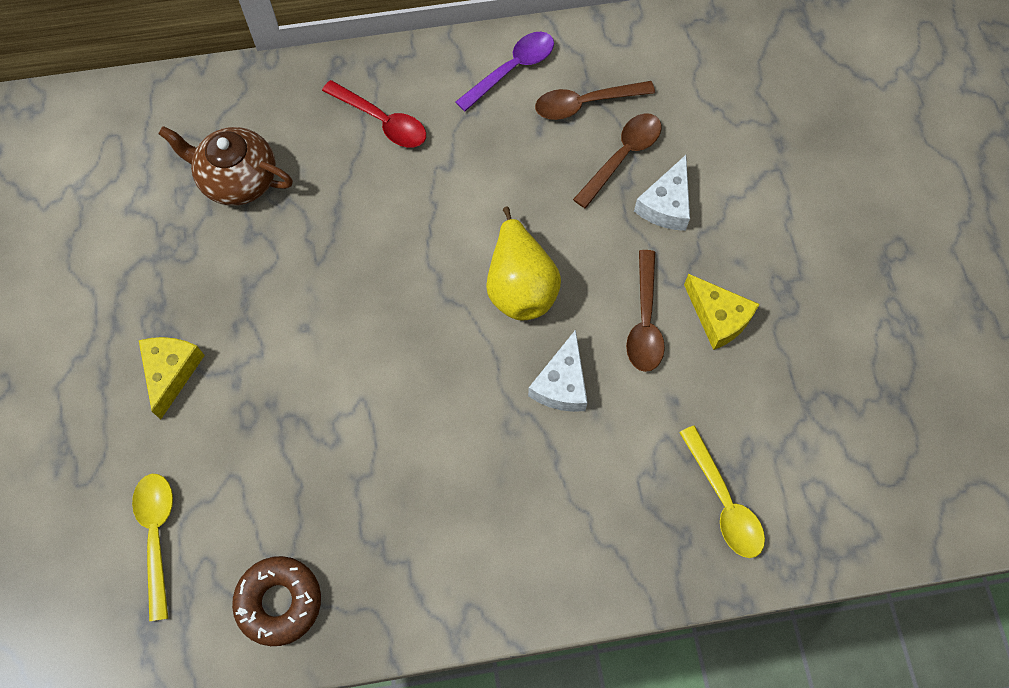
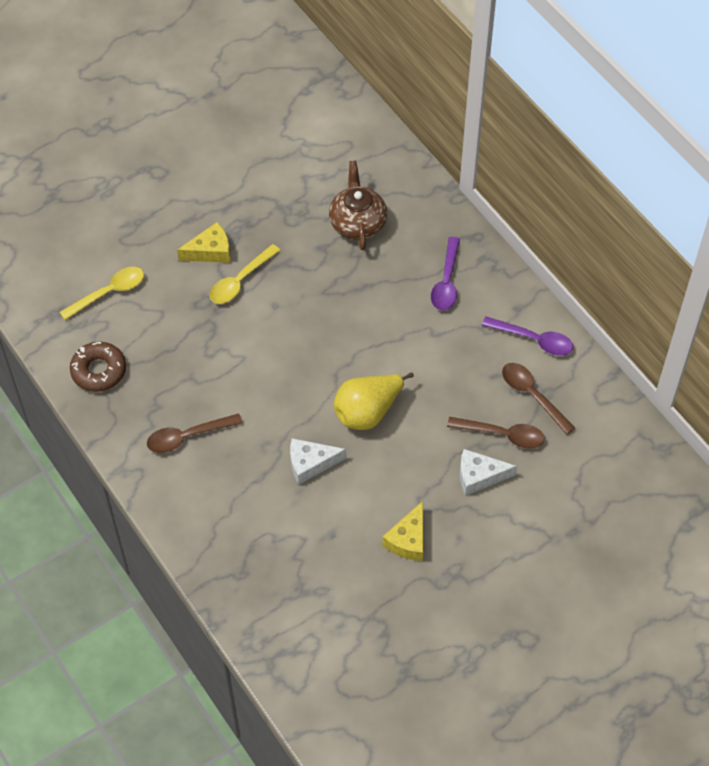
camera: 65 degrees right, 10 degrees down
(382, 121) = (446, 281): red spoon -> purple spoon
(644, 321) = (381, 495): brown spoon -> brown spoon (188, 436)
(723, 501) = (276, 589): yellow spoon -> yellow spoon (240, 281)

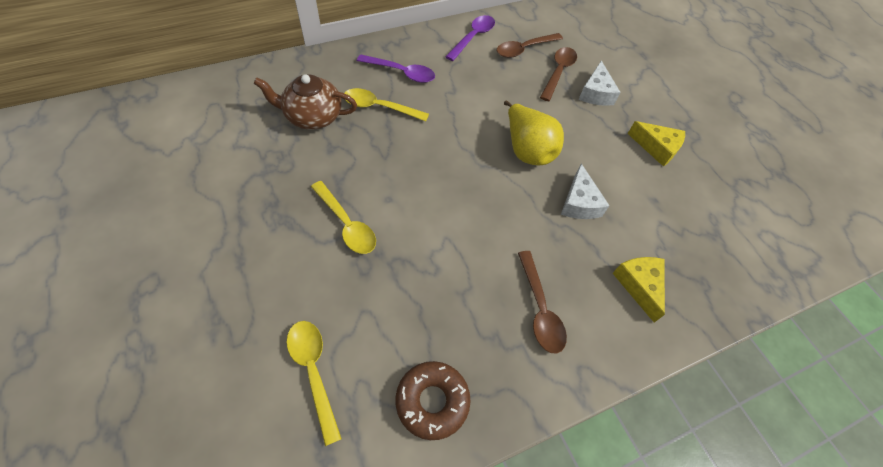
camera: 85 degrees left, 0 degrees up
(210, 251) = (295, 246): yellow cheese -> yellow cheese (639, 285)
(388, 274) = (379, 107): none -> yellow spoon

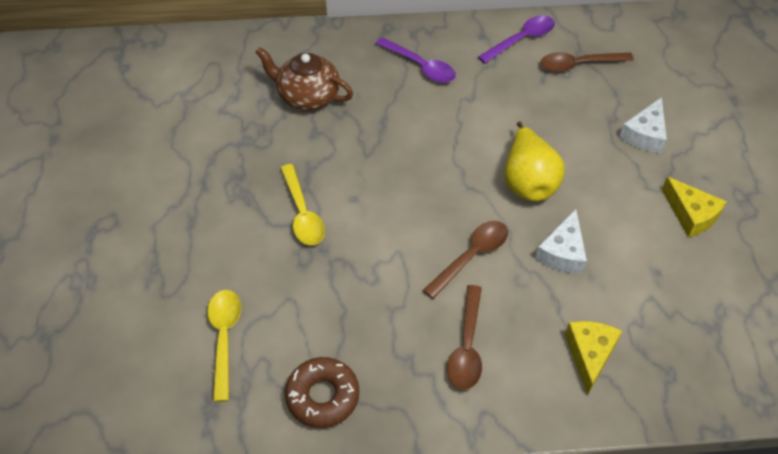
camera: 25 degrees right, 5 degrees down
(379, 107) = (381, 100): yellow spoon -> none
(558, 72) = (608, 101): brown spoon -> brown spoon (471, 256)

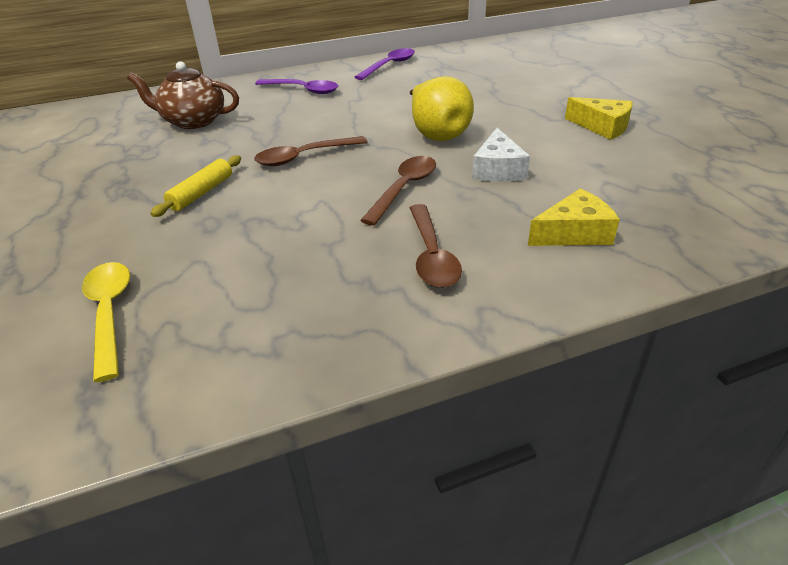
camera: 15 degrees left, 15 degrees down
(302, 213) = (201, 193): yellow spoon -> yellow rolling pin
(322, 396) = (260, 341): brown donut -> none
(579, 65) = (446, 70): brown spoon -> brown spoon (304, 157)
(589, 354) = (574, 233): yellow cheese -> yellow cheese turned 75 degrees clockwise
(645, 134) = (527, 93): white cheese -> none

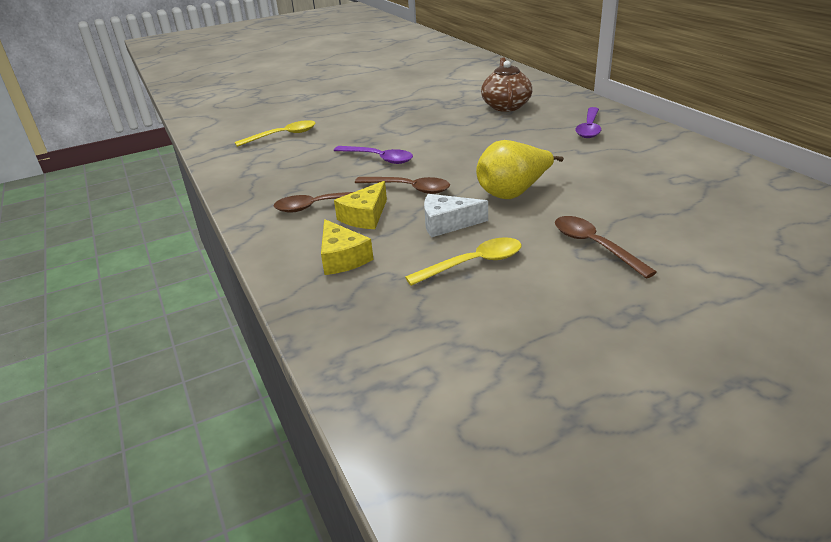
camera: 85 degrees right, 5 degrees down
(201, 193) = (399, 130): yellow rolling pin -> none
(304, 157) = (455, 149): brown spoon -> brown spoon (594, 246)
(389, 66) = (686, 154): purple spoon -> purple spoon (378, 158)
(579, 161) = (473, 264): none -> yellow spoon
(602, 127) = (565, 281): yellow cheese -> yellow cheese (365, 216)

